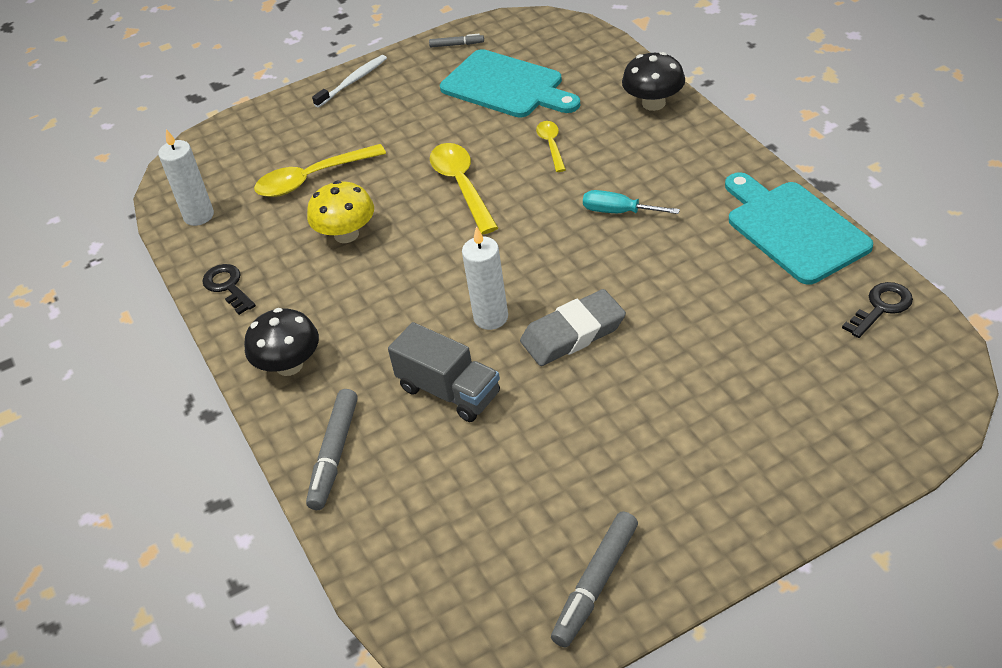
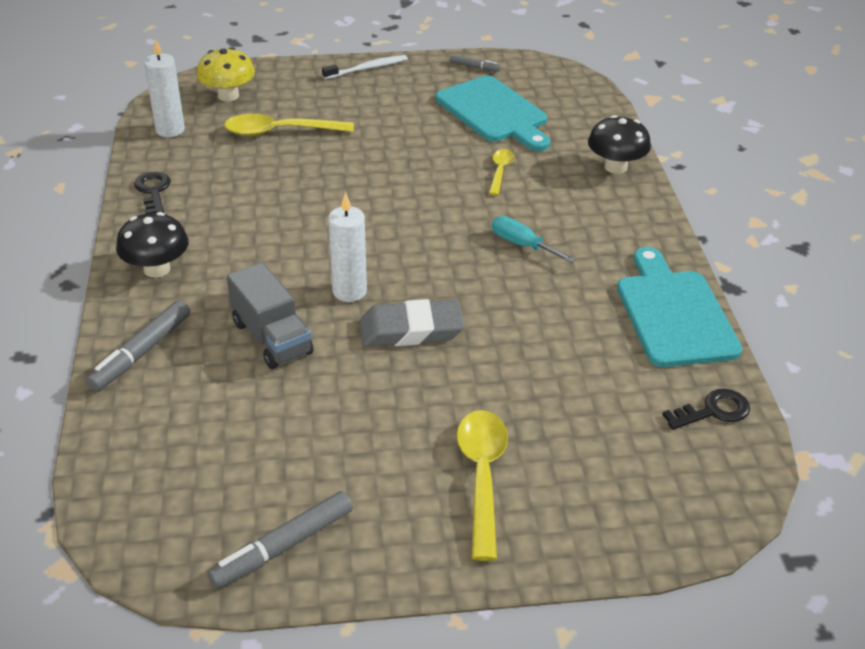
camera: 15 degrees right, 5 degrees down
(346, 234) = (276, 184): yellow mushroom -> yellow mushroom (228, 96)
(461, 186) = (400, 178): yellow spoon -> yellow spoon (482, 476)

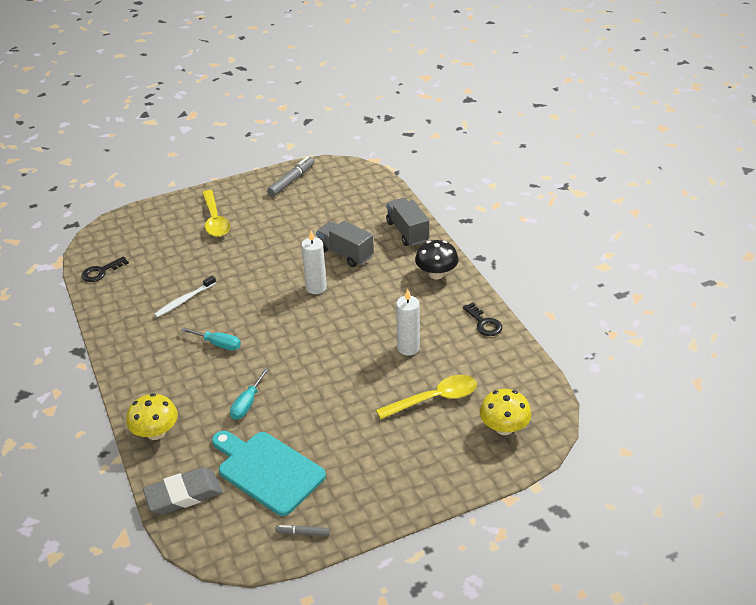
camera: 165 degrees right, 0 degrees up
(141, 352) = (407, 232): grey marker -> grey truck
(170, 130) = (519, 378): white candle -> white candle (408, 348)
(367, 68) = (405, 500): white toothbrush -> white toothbrush (184, 300)
(411, 330) = (271, 275): grey eraser -> grey eraser (183, 495)
(500, 171) = (247, 404): yellow spoon -> turquoise screwdriver
(615, 167) = (156, 432): black mushroom -> yellow mushroom
(674, 313) = (118, 320): turquoise cutting board -> none

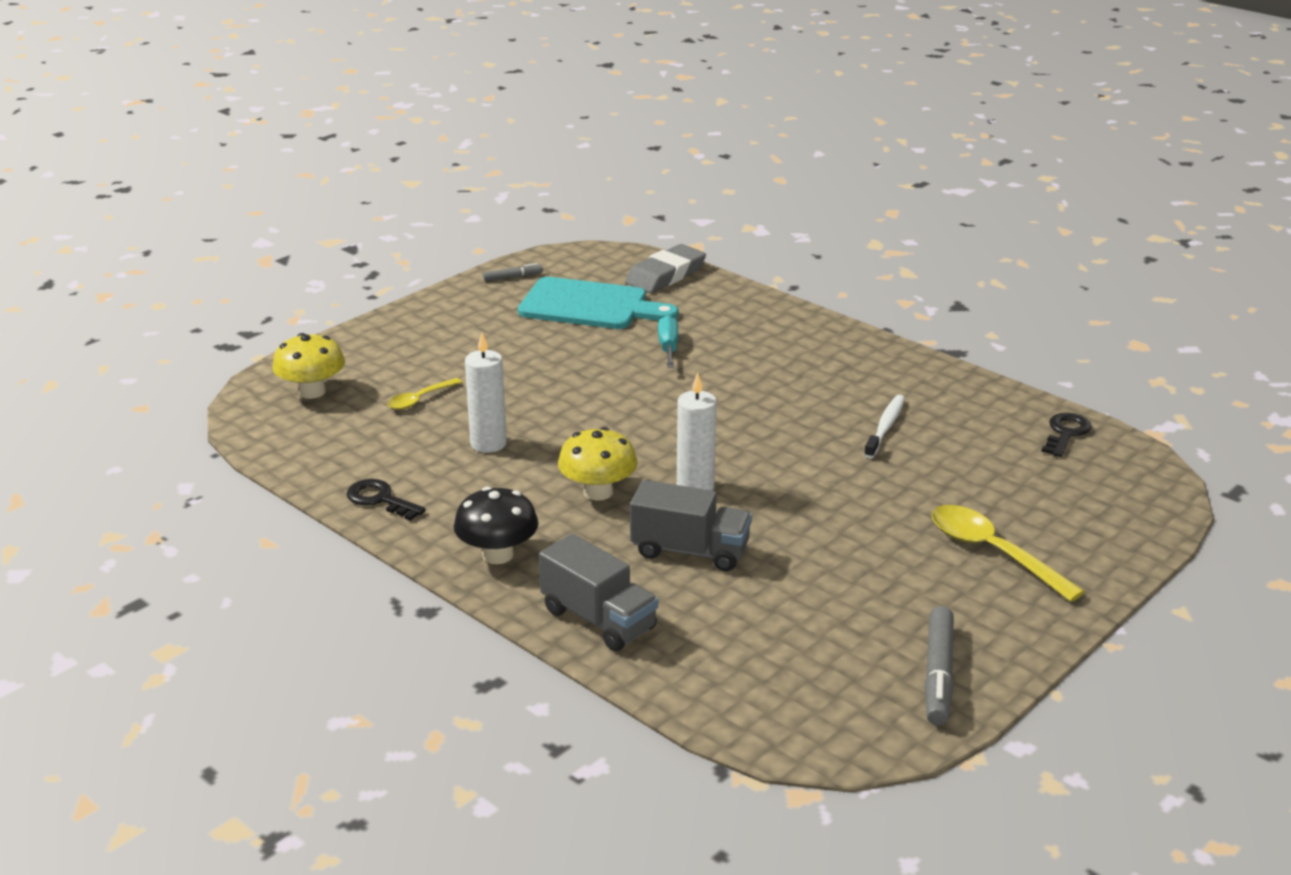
camera: 155 degrees right, 10 degrees down
(156, 432) = (752, 306): yellow mushroom -> yellow mushroom (598, 492)
(218, 344) = (772, 391): turquoise screwdriver -> none
(434, 399) = (420, 399): yellow spoon -> yellow spoon, size x0.57

